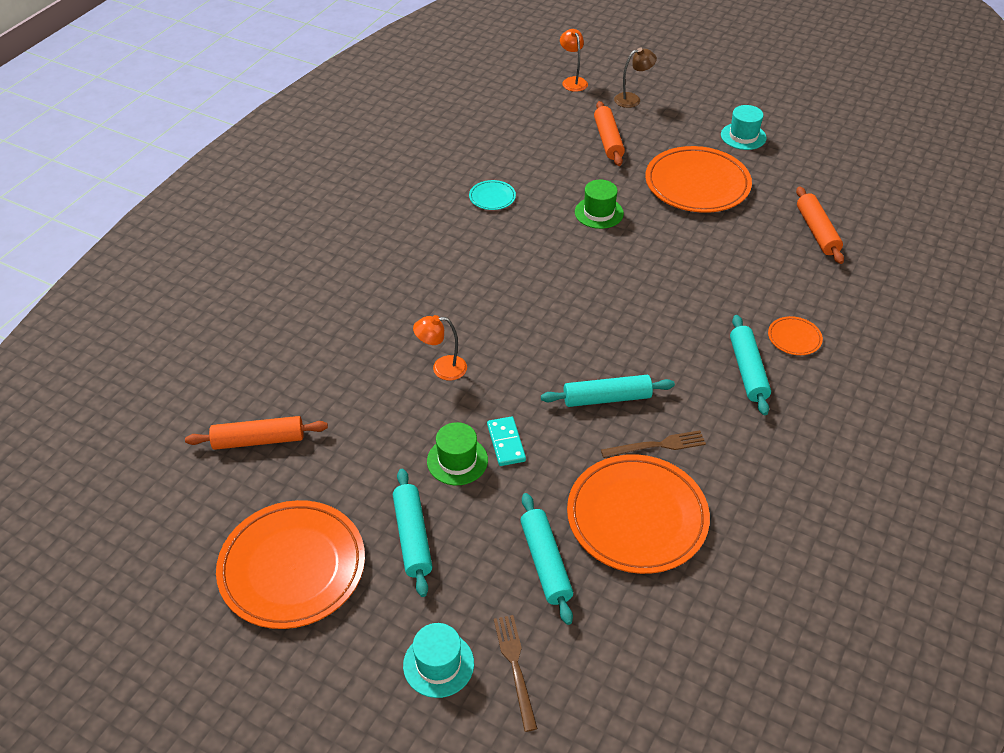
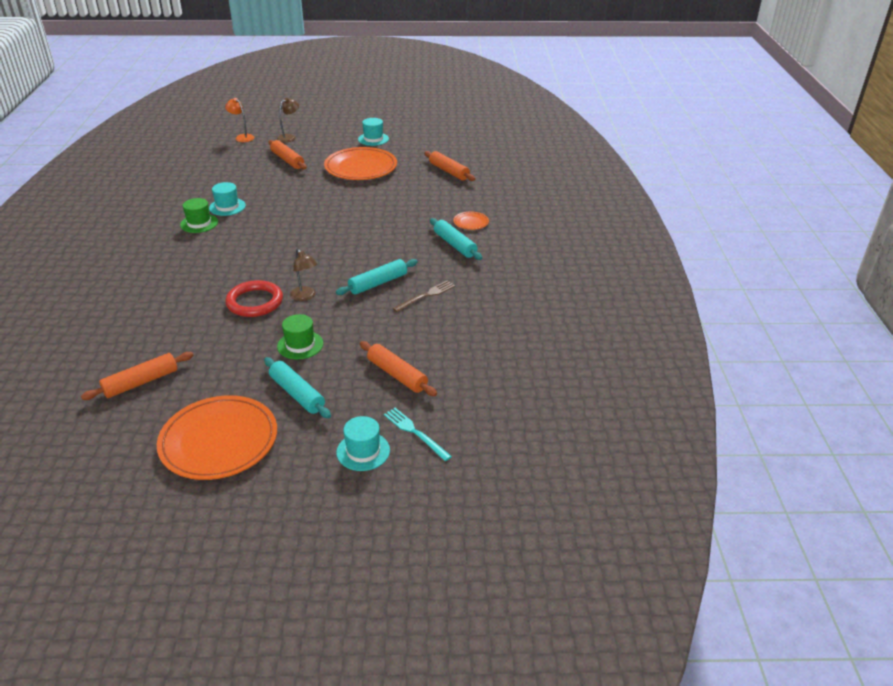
camera: 30 degrees left, 10 degrees down
(442, 368) = (255, 302): orange lamp -> red ring
(492, 197) = (227, 207): turquoise plate -> turquoise hat
(505, 384) = (305, 297): none -> brown lamp
(506, 443) = (327, 325): turquoise domino -> none
(515, 667) = (415, 432): brown fork -> turquoise fork
(545, 563) = (397, 375): turquoise rolling pin -> orange rolling pin
(599, 213) = (307, 196): green hat -> green hat (199, 223)
(637, 517) = (438, 333): orange plate -> none

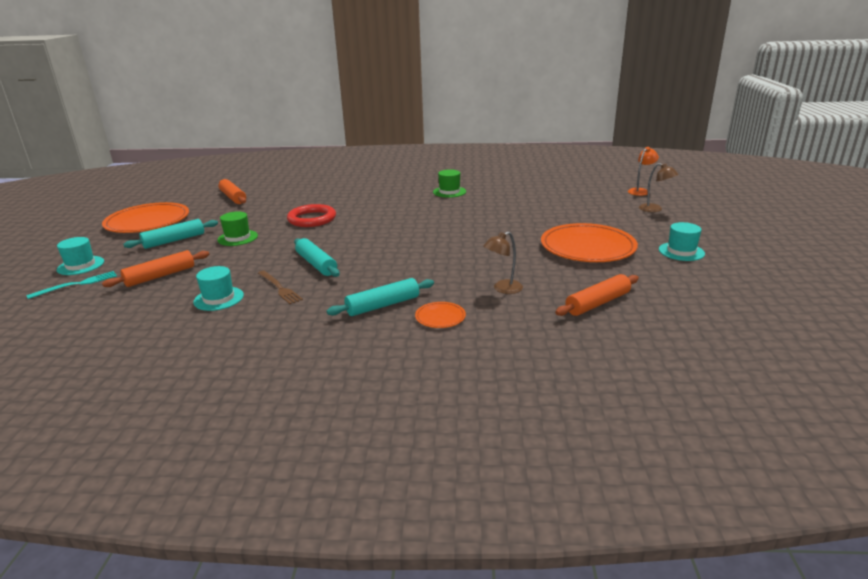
camera: 95 degrees right, 10 degrees down
(227, 207) = (480, 198): turquoise hat -> turquoise hat (218, 298)
(287, 160) = (592, 212): orange rolling pin -> none
(305, 297) = (310, 235): brown lamp -> brown lamp (503, 289)

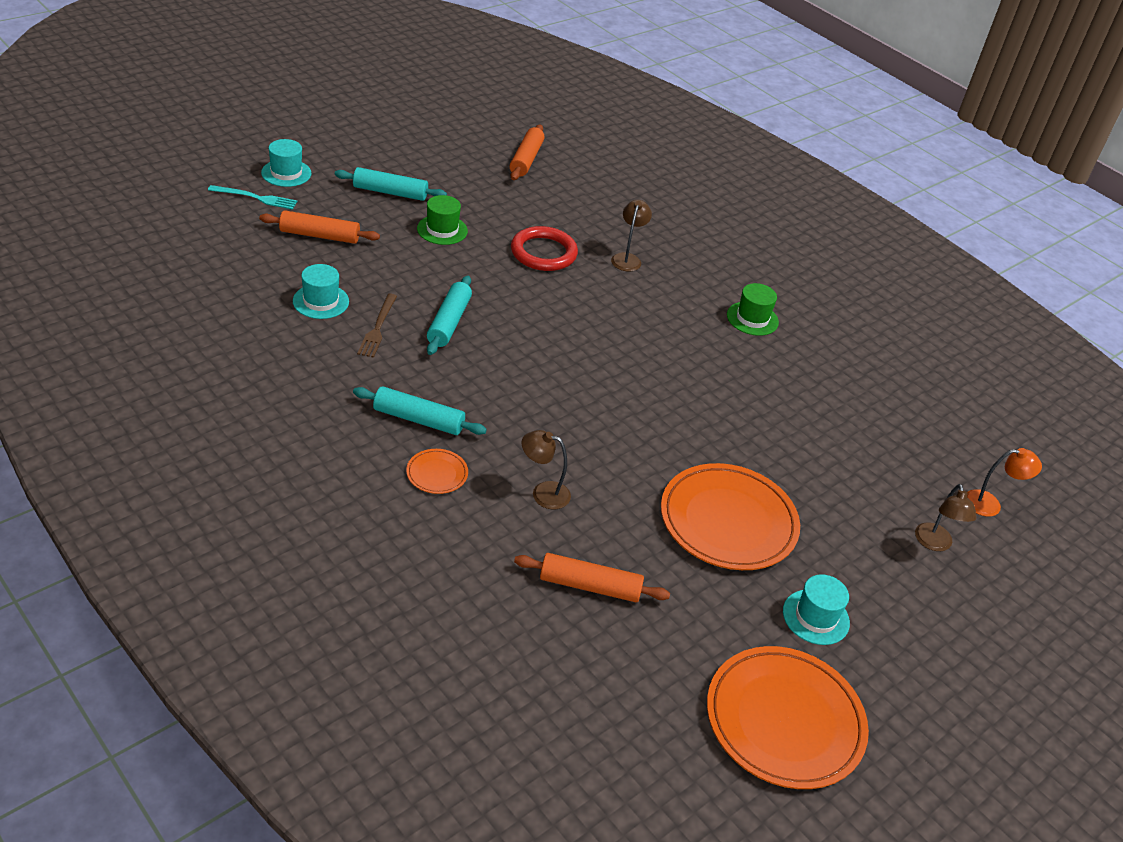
camera: 40 degrees right, 15 degrees up
(148, 222) = (406, 145): orange plate -> orange plate (784, 721)
(356, 202) = (627, 258): none -> brown lamp

